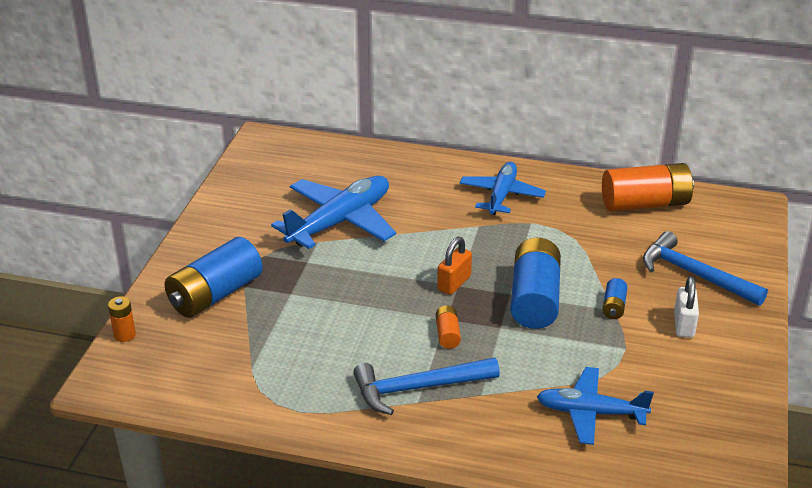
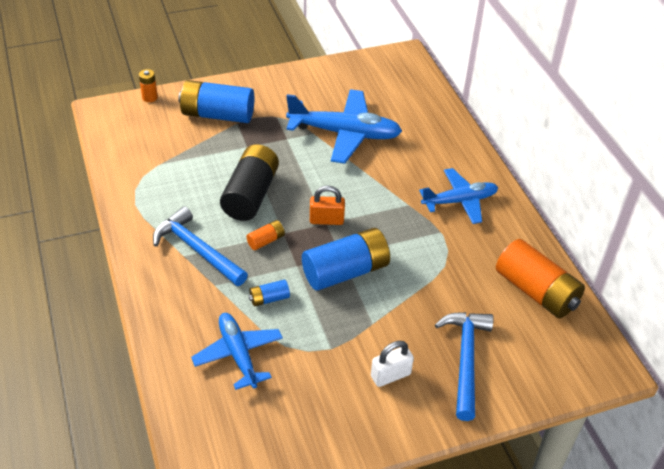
camera: 55 degrees right, 10 degrees up
(369, 319) = (251, 194): none -> black battery
(613, 306) = (376, 322): blue battery -> blue battery (269, 298)

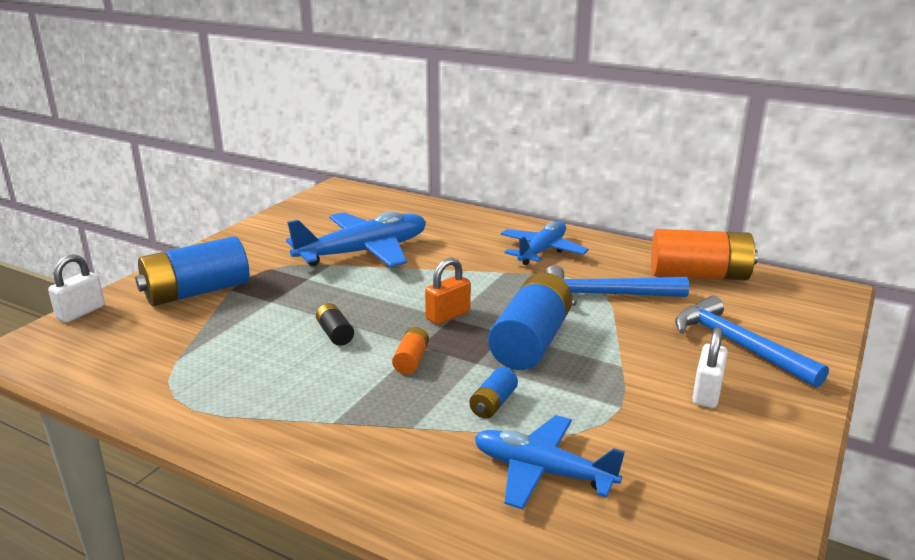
camera: 40 degrees left, 20 degrees down
(150, 97) = (81, 312): orange battery -> white padlock
(197, 249) = (342, 408): blue hammer -> blue hammer (604, 295)
(251, 194) = (335, 334): black battery -> black battery, size x0.45

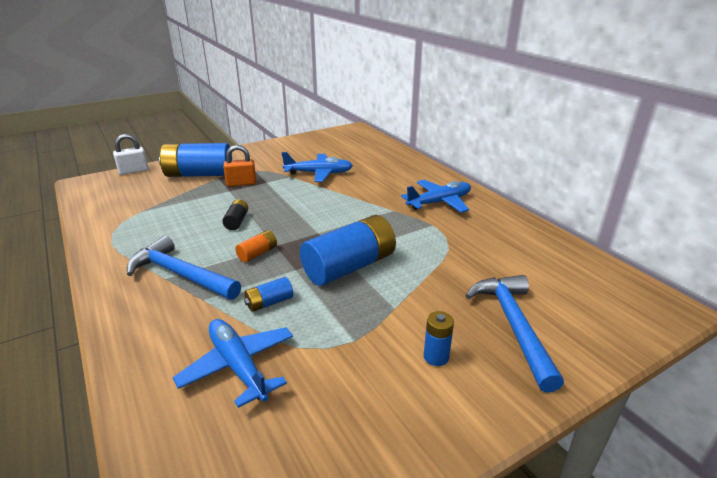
camera: 30 degrees right, 5 degrees up
(364, 252) = (319, 173): blue plane -> blue plane, size x0.66
(448, 315) = (318, 230): orange padlock -> orange padlock (241, 183)
(604, 295) = (447, 248): blue hammer -> blue hammer (180, 274)
(699, 275) = (548, 256): orange battery -> none
(707, 393) = (436, 357): white padlock -> blue battery

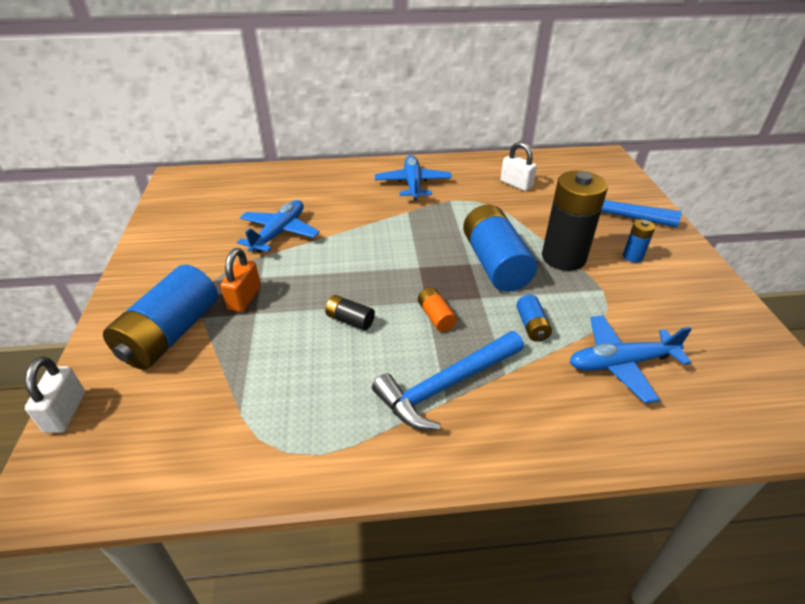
camera: 65 degrees left, 10 degrees up
(392, 305) = (563, 257): none -> black battery
(505, 253) = (516, 184): none -> white padlock

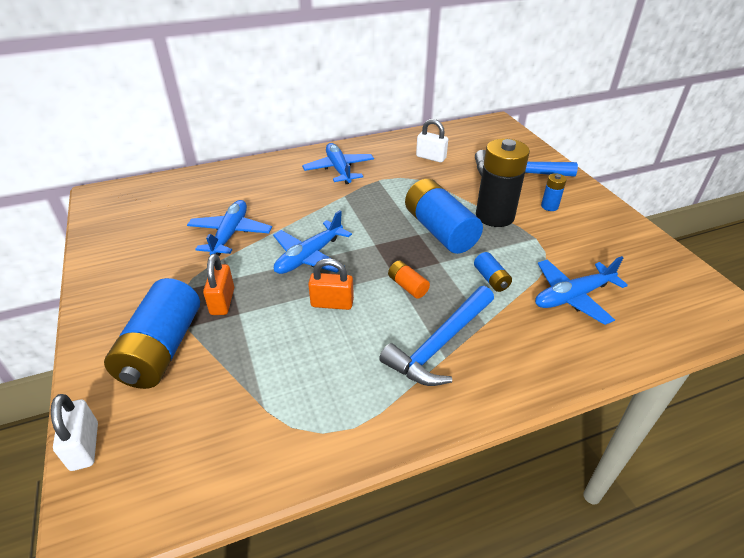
camera: 15 degrees left, 0 degrees up
(346, 268) = (309, 257): none -> blue plane
(350, 320) = (332, 303): black battery -> orange padlock

